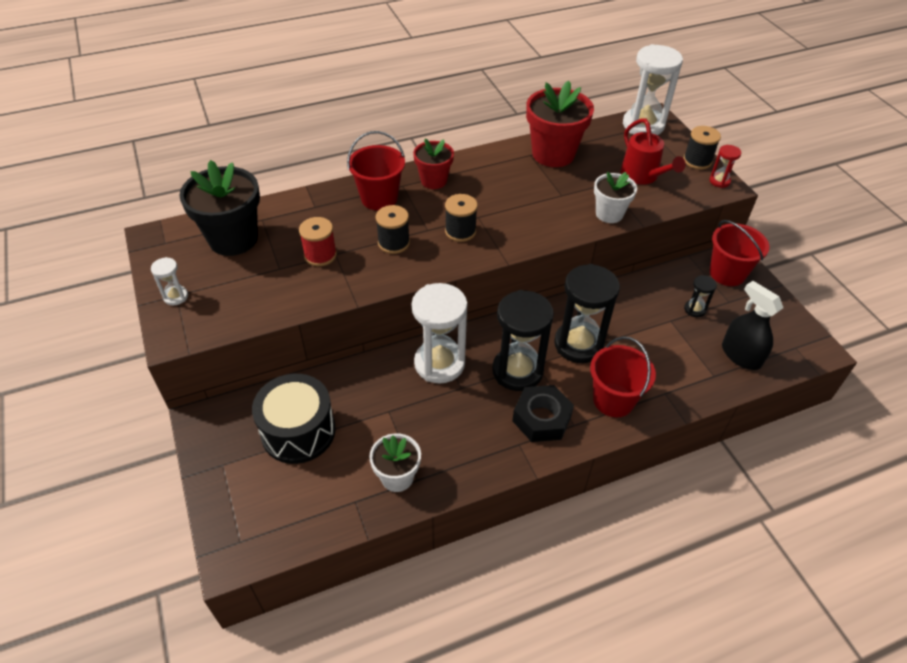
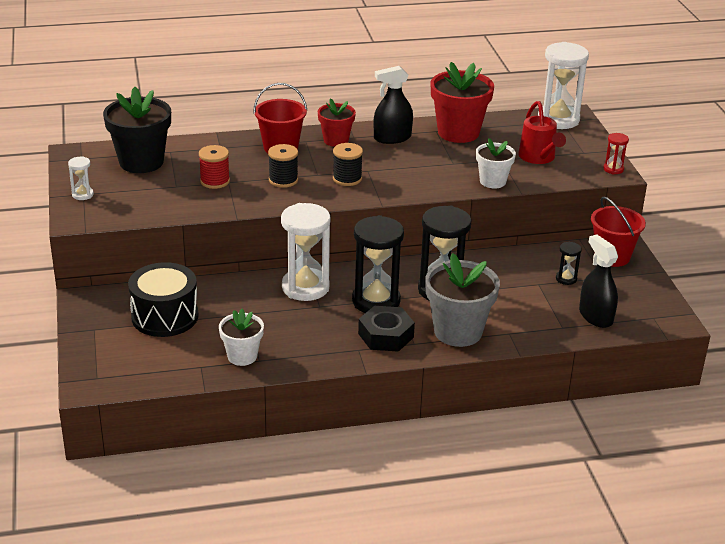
camera: 10 degrees right, 15 degrees down
(490, 170) = (392, 138): none -> black spray bottle
(613, 400) = (458, 331): red bucket -> grey flower pot
(697, 161) = (599, 152): black spool -> none

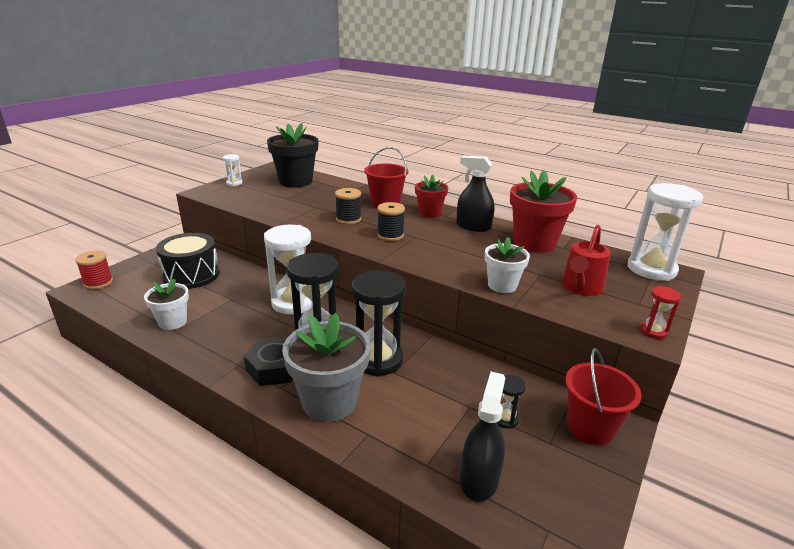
camera: 45 degrees right, 5 degrees down
(215, 181) = (309, 204): red spool -> red spool (98, 283)

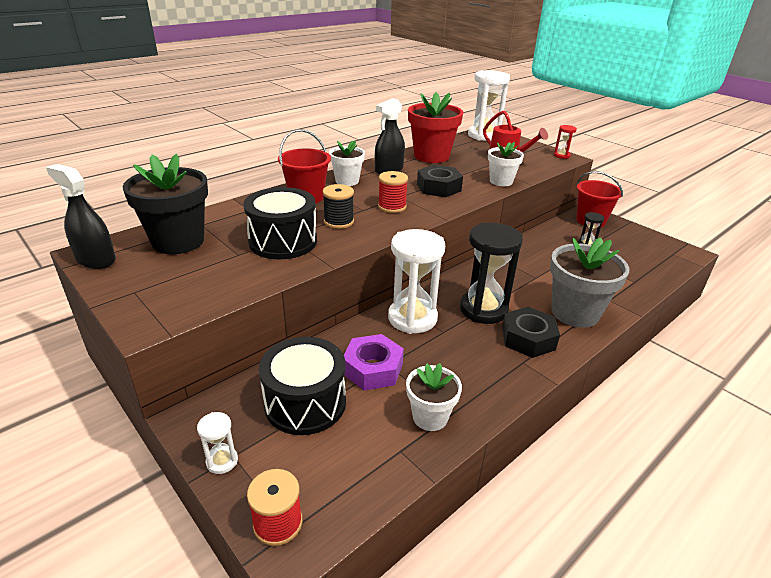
camera: 75 degrees left, 5 degrees up
(226, 293) = (372, 369): none -> purple nut
(234, 183) = (134, 293): white hourglass -> white hourglass (222, 461)
(307, 206) = (283, 241): none -> black drum
(378, 360) = (519, 282): black hourglass -> none
(390, 235) = (392, 206): black spool -> red spool
(429, 213) = (347, 181): red flower pot -> white flower pot
(451, 252) = (438, 187): none -> black nut
(479, 478) = (641, 265): black spray bottle -> black spray bottle (96, 259)

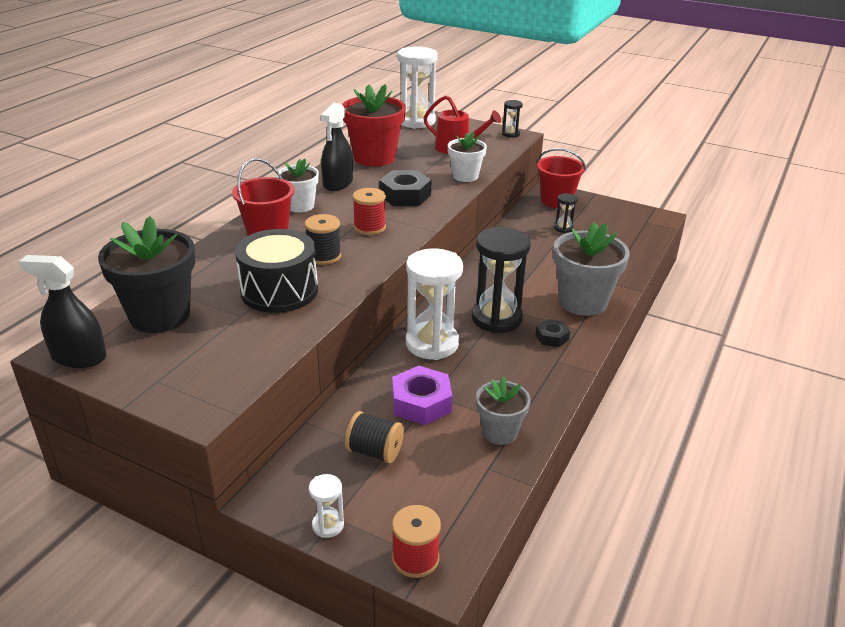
camera: 20 degrees left, 0 degrees up
(305, 403) = (374, 451): black drum -> black spool
(430, 417) = (499, 432): white flower pot -> grey flower pot
(528, 338) = (552, 337): black nut -> black nut, size x0.58
(561, 156) = (510, 134): red hourglass -> black hourglass

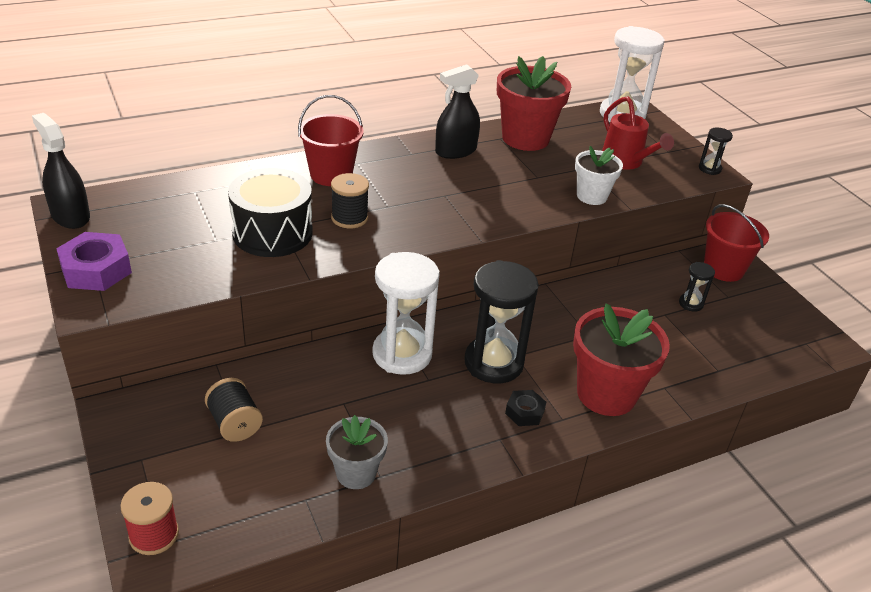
camera: 35 degrees right, 5 degrees up
(160, 316) = (161, 210): black flower pot -> none
(300, 206) = (392, 159): white flower pot -> none
(328, 525) = (128, 462): white hourglass -> none
(369, 227) = (425, 208): red spool -> none
(405, 195) = (502, 190): black nut -> none
(421, 403) = (324, 404): purple nut -> purple nut (96, 270)
(582, 302) = (606, 394): grey flower pot -> red flower pot

